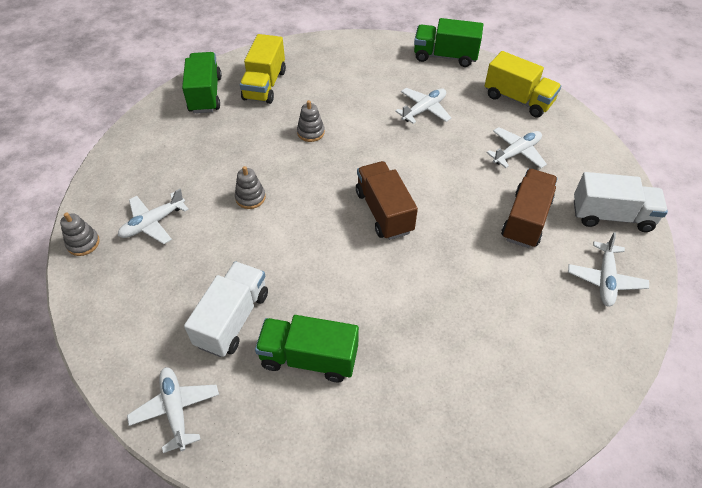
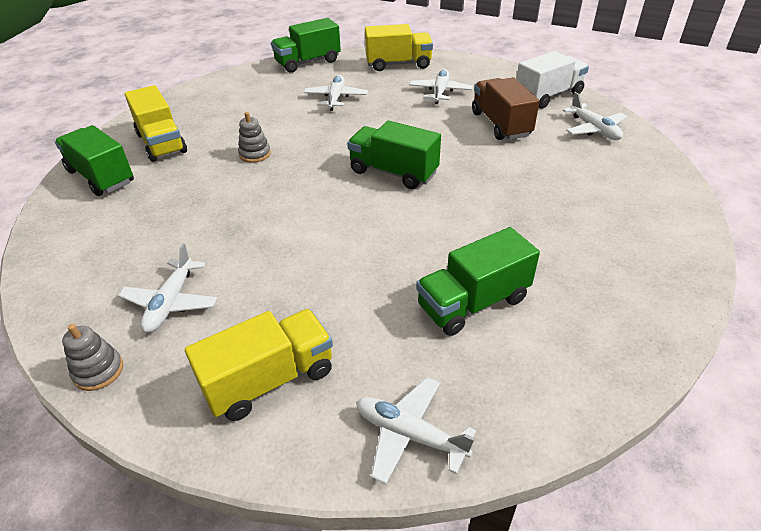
camera: 40 degrees left, 10 degrees down
(148, 315) = (269, 379): none -> yellow truck
(233, 319) = (365, 322): white truck -> none
(250, 198) = (257, 225): grey stacking toy -> none
(384, 212) = (393, 172): brown truck -> green truck

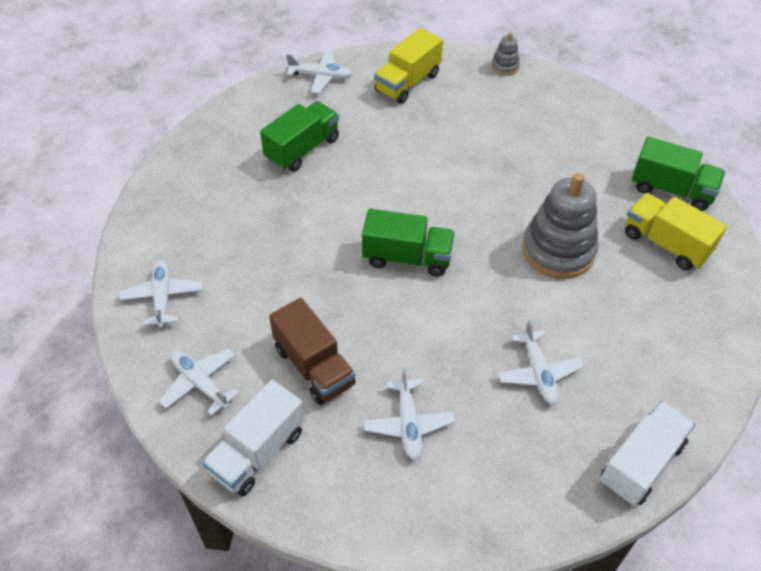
camera: 160 degrees right, 10 degrees up
(171, 302) = (501, 107): white plane -> white plane (162, 297)
(255, 154) = (558, 250): grey stacking toy -> grey stacking toy, size x2.19
(308, 62) = (641, 463): green truck -> white truck
(398, 64) = (500, 494): yellow truck -> none

